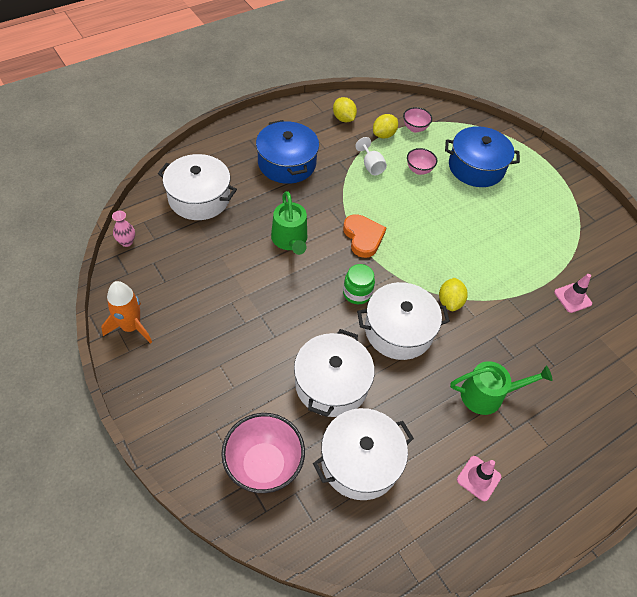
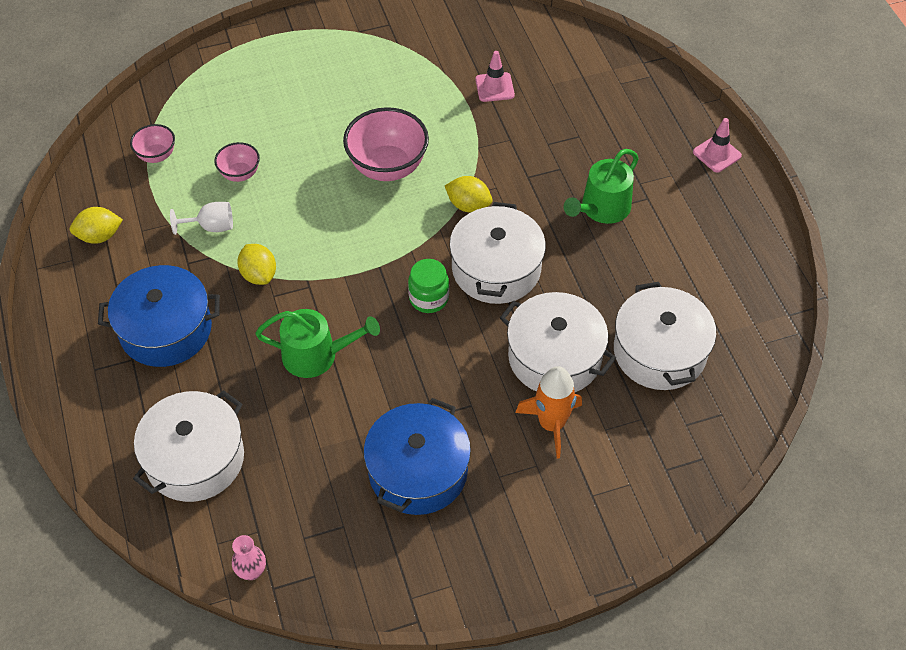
camera: 70 degrees left, 0 degrees up
(131, 327) = (411, 579): orange rocket -> orange rocket (551, 424)
(263, 465) = (647, 450): pink bowl -> pink bowl (387, 167)
(363, 237) = (339, 269): orange heart -> none
(384, 135) = (155, 195): yellow lemon -> yellow lemon (259, 275)
(476, 167) = (258, 110): blue pot -> blue pot (418, 471)
(478, 478) = (697, 248): pink traffic cone -> pink traffic cone (717, 154)
(487, 395) = (602, 208): green watering can -> green watering can turned 150 degrees counterclockwise

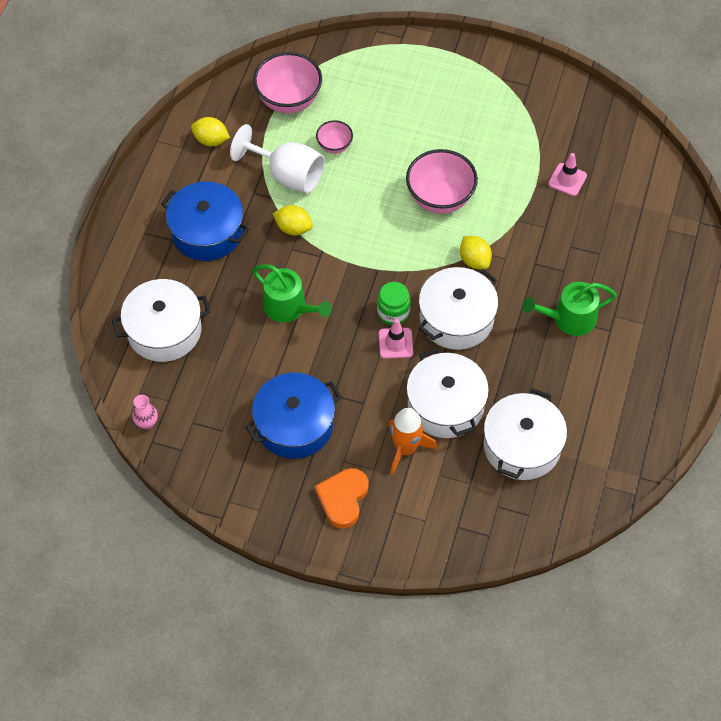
camera: 35 degrees right, 5 degrees up
(156, 155) = (289, 100): pink bowl -> pink bowl, size x1.88
(211, 227) = (287, 175): white goblet -> white goblet, size x1.85
(259, 275) = (293, 228): yellow lemon -> yellow lemon turned 75 degrees counterclockwise
(530, 515) = (343, 498): none -> orange heart
(717, 154) = (693, 327): pink traffic cone -> pink traffic cone (395, 343)

